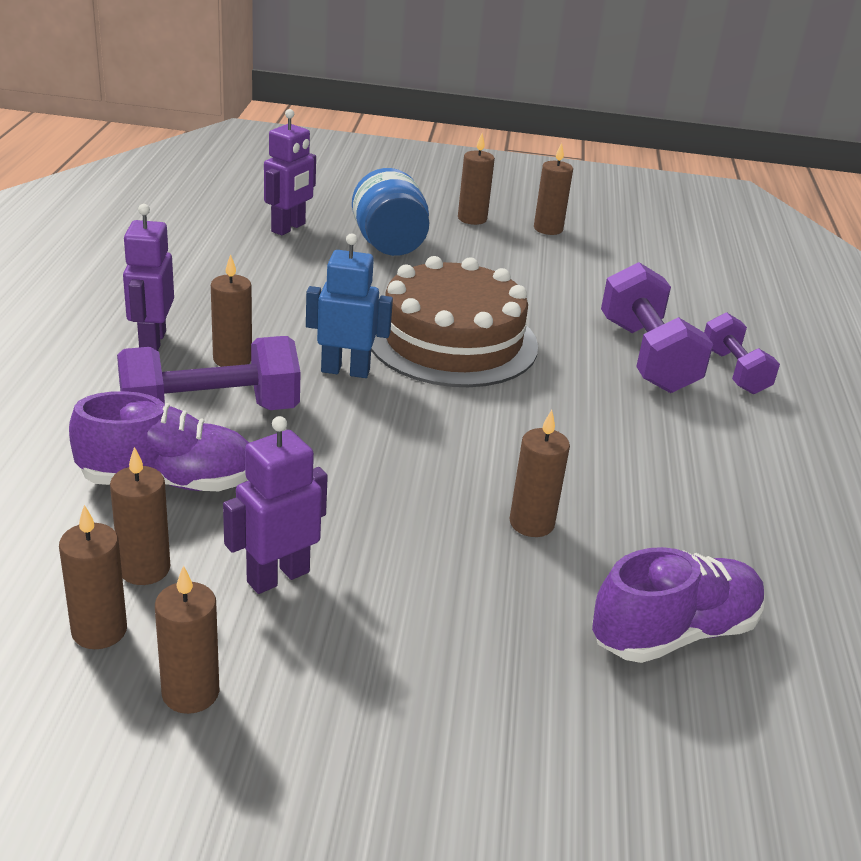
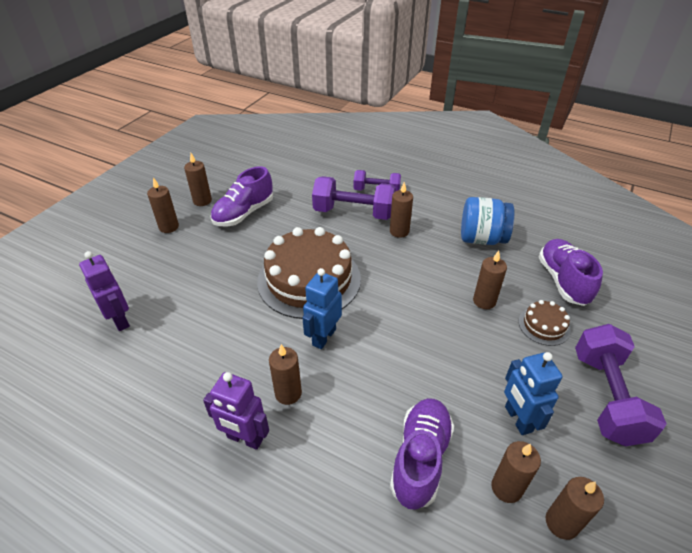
camera: 65 degrees left, 10 degrees up
(190, 693) = (610, 481): brown candle -> brown candle (399, 231)
(210, 413) = (349, 419): purple dumbbell -> purple dumbbell (606, 397)
(277, 576) = (517, 419): purple robot -> blue robot
(389, 245) = (179, 274): blue jar -> blue jar (482, 239)
(518, 605) = (544, 325): none -> brown cake
(551, 264) = (244, 213): none -> purple shoe

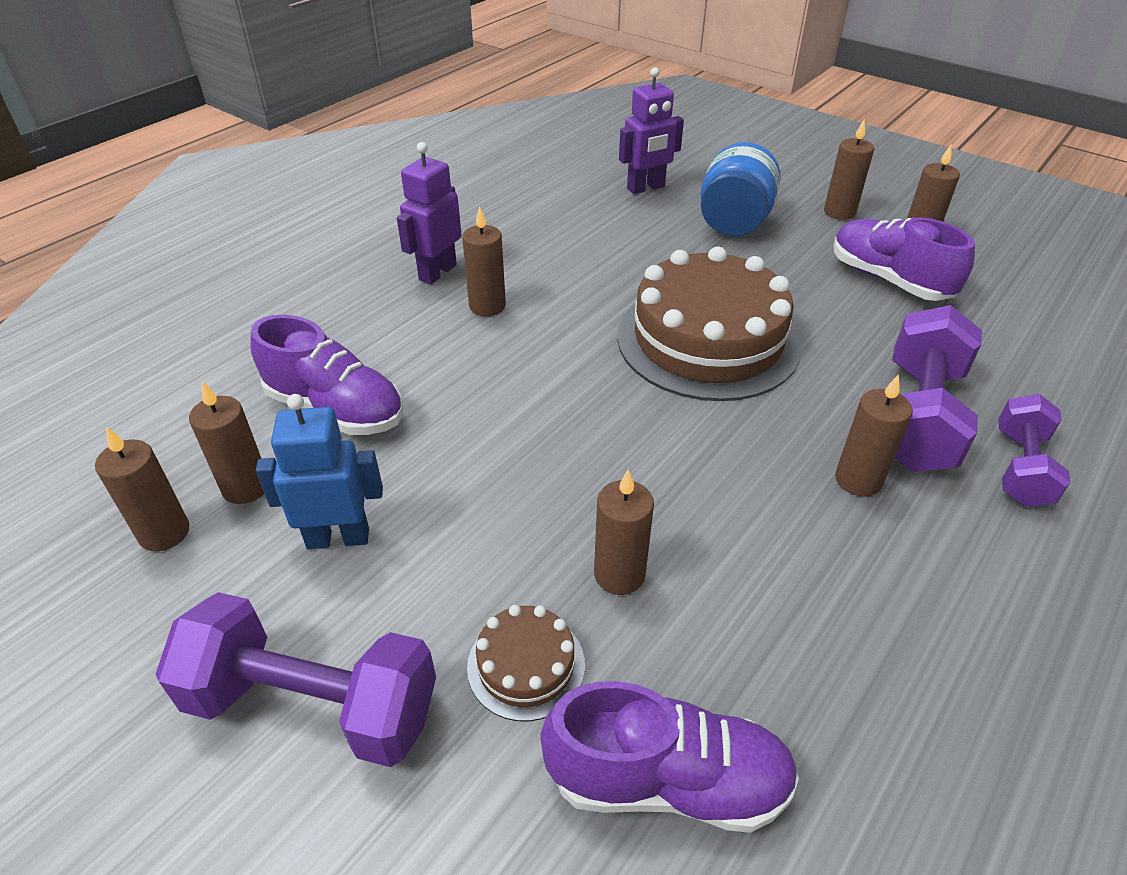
camera: 100 degrees right, 0 degrees up
(323, 337) = (576, 344): blue robot -> none
(482, 239) = (844, 639): blue jar -> blue jar (734, 223)

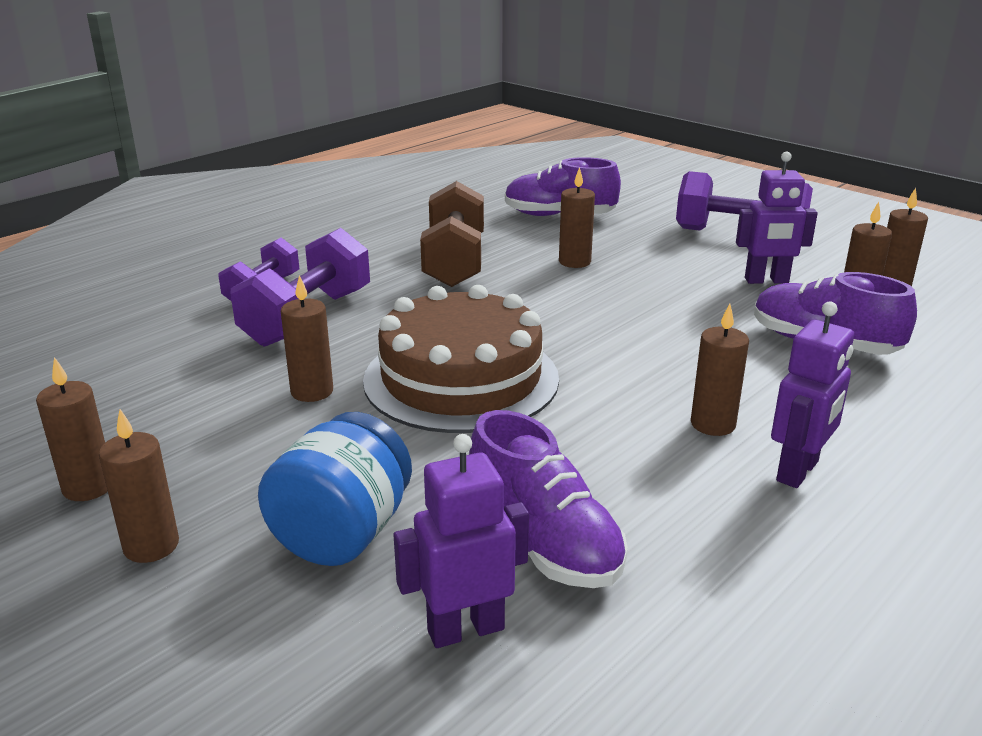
camera: 175 degrees left, 15 degrees down
(338, 537) = (766, 281): blue robot -> purple robot
(526, 665) = (629, 240): brown cake -> none
(805, 562) = (454, 261): none -> brown dumbbell
(858, 480) = (390, 289): brown candle -> brown candle (312, 391)
(888, 280) = (199, 431): purple shoe -> purple shoe (543, 542)

